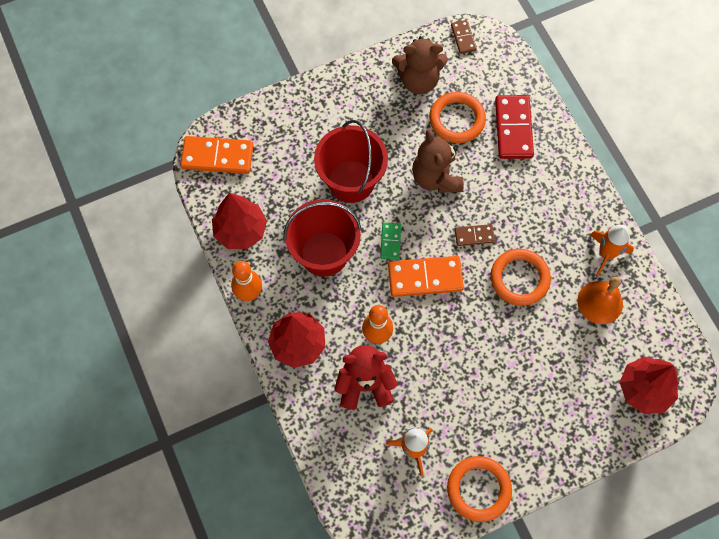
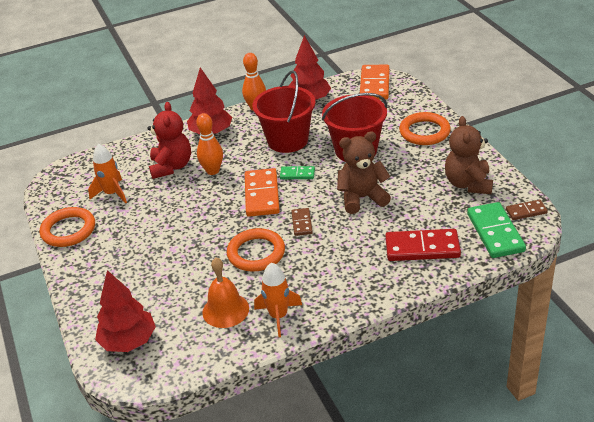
camera: 95 degrees right, 30 degrees down
(457, 119) = (427, 209): orange ring -> orange ring (424, 132)
(493, 67) = (495, 232): none -> green domino

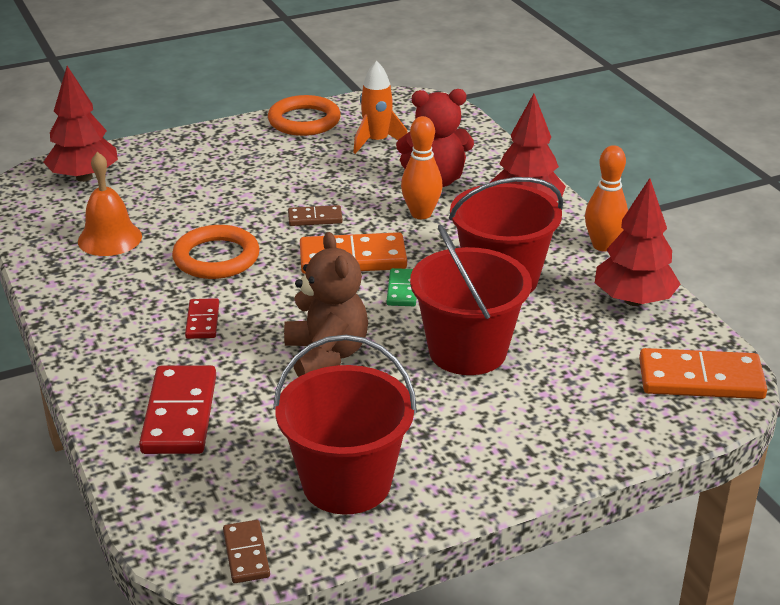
camera: 85 degrees right, 5 degrees down
(278, 316) = (80, 279): orange rocket -> none
(301, 223) = (274, 295): brown domino -> brown domino (315, 218)
(329, 250) = (202, 321): none -> red domino
(424, 132) = (526, 437): orange ring -> none
(468, 184) = (346, 483): brown teddy bear -> red bucket
(495, 232) = (195, 504): green domino -> none

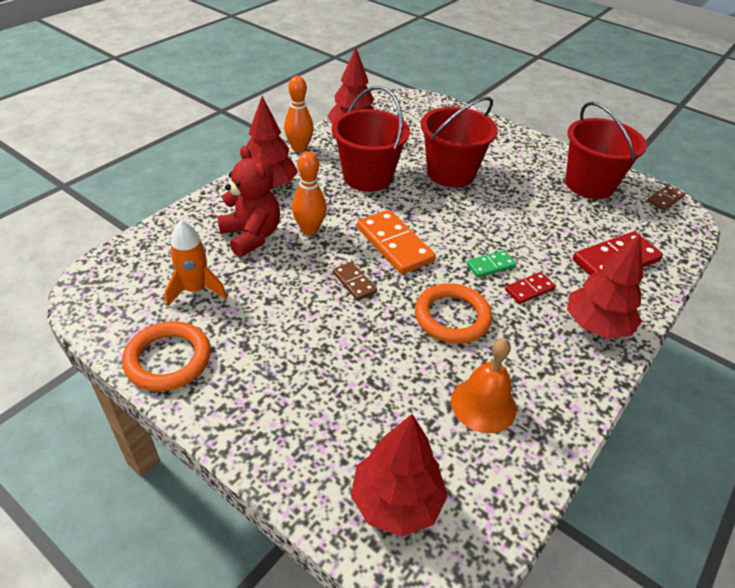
camera: 120 degrees left, 10 degrees up
(111, 343) = (596, 326): none -> red tree
(326, 355) = (505, 222): brown teddy bear -> none
(402, 290) = (413, 212): green domino -> green domino (490, 266)
(700, 379) = (406, 105): orange domino -> none

